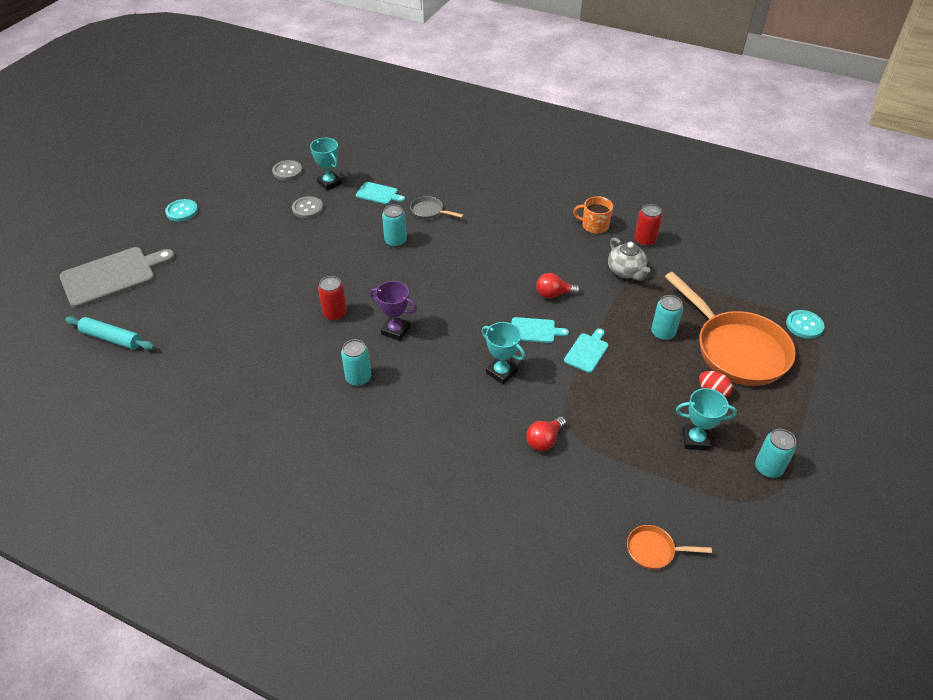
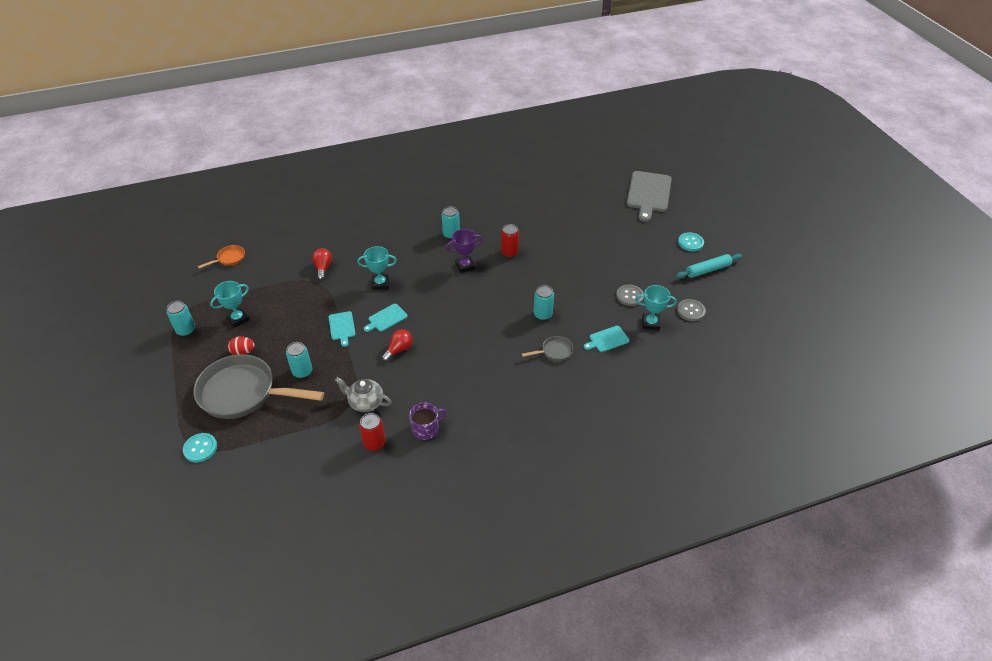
camera: 135 degrees right, 0 degrees up
(112, 338) = (591, 175): turquoise rolling pin -> turquoise rolling pin (708, 270)
(594, 225) = (426, 429): orange mug -> purple mug
(736, 349) = (243, 393): orange pan -> grey pan

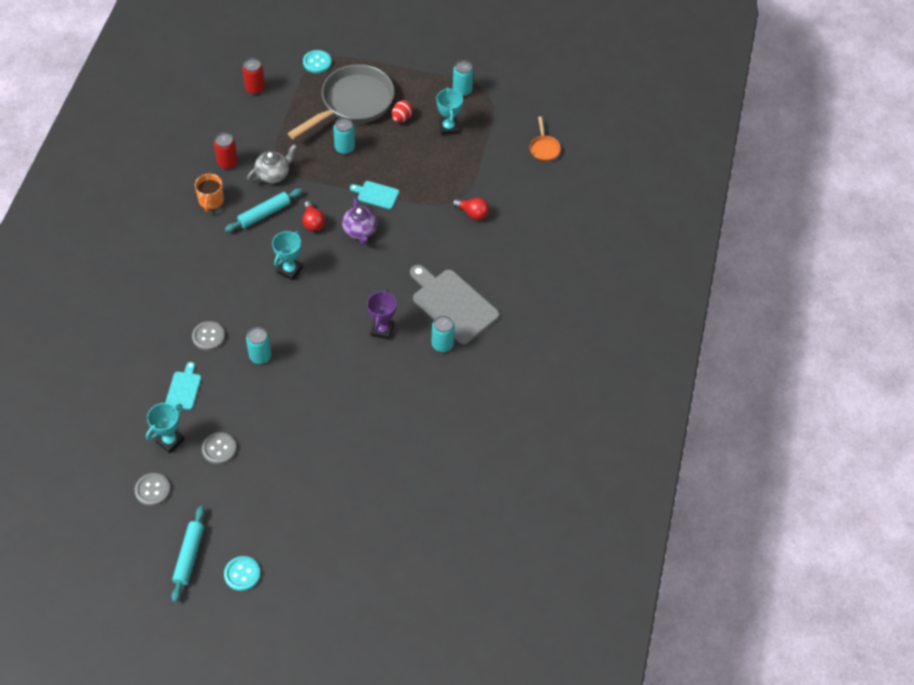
camera: 120 degrees right, 10 degrees up
(380, 284) = (412, 248): turquoise trophy -> turquoise trophy (289, 270)
(386, 318) = (360, 231): turquoise cutting board -> purple teapot
(413, 384) = (264, 214): none -> turquoise rolling pin
(426, 429) = (211, 200): purple mug -> orange mug
(509, 252) = (371, 381): red can -> red can (255, 88)
(554, 351) = (208, 336): grey pan -> grey button
(648, 194) = (359, 598): grey cutting board -> grey cutting board (452, 304)

